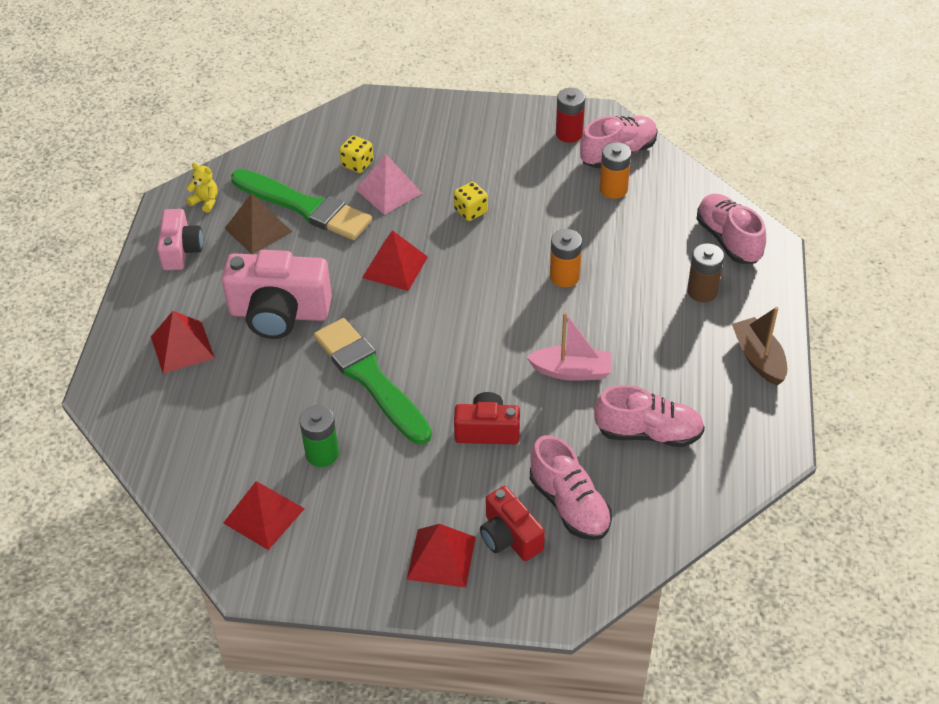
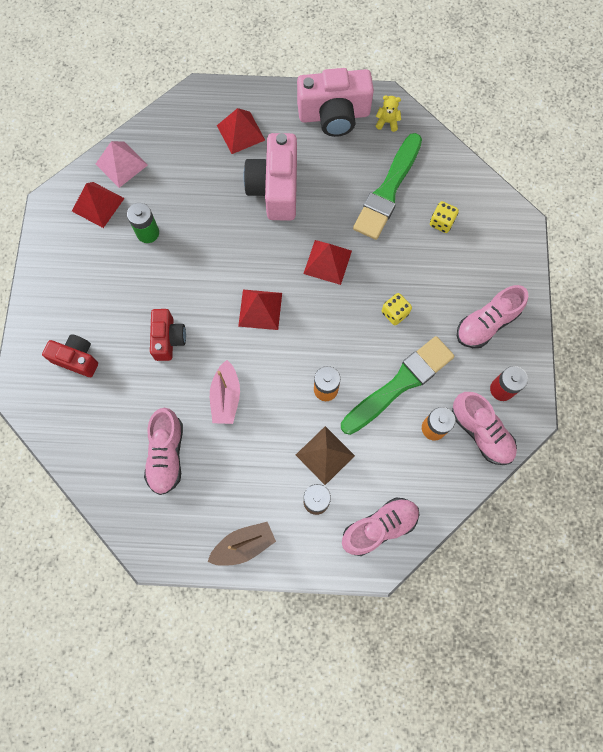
camera: 85 degrees right, 25 degrees up
(181, 250) = (334, 115): pink camera -> pink camera, size x1.69
(205, 201) = (387, 122): yellow teddy bear -> yellow teddy bear turned 105 degrees counterclockwise
(258, 230) = (360, 162): brown pyramid -> brown pyramid (325, 455)
(370, 378) = (215, 256): green brush -> green brush (400, 384)
(388, 191) = (412, 249): pink pyramid -> pink pyramid (121, 164)
(441, 557) = (61, 316): red pyramid -> red pyramid (260, 309)
(509, 537) = (76, 359): red camera -> red camera turned 60 degrees clockwise
(569, 505) = (102, 398): pink shoe -> pink shoe (486, 323)

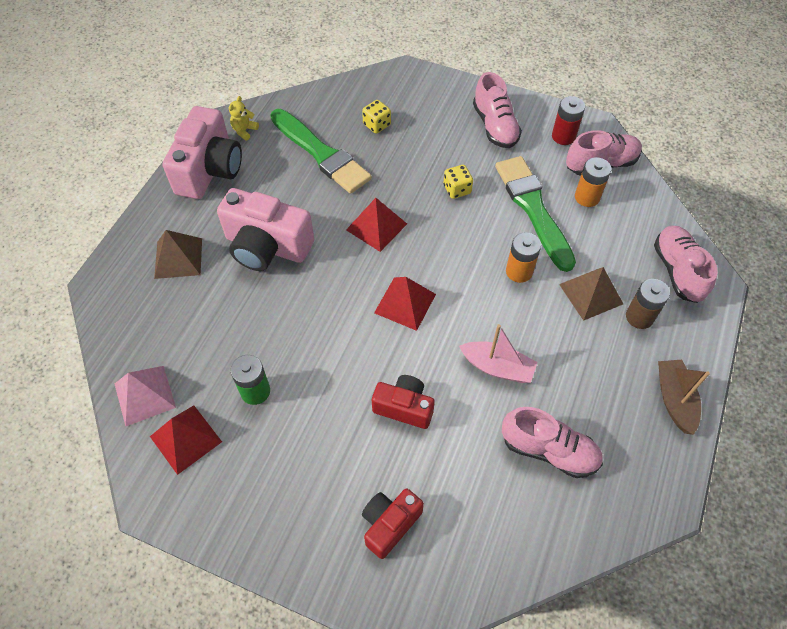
camera: 70 degrees left, 15 degrees down
(240, 132) = (178, 258): red pyramid -> brown pyramid

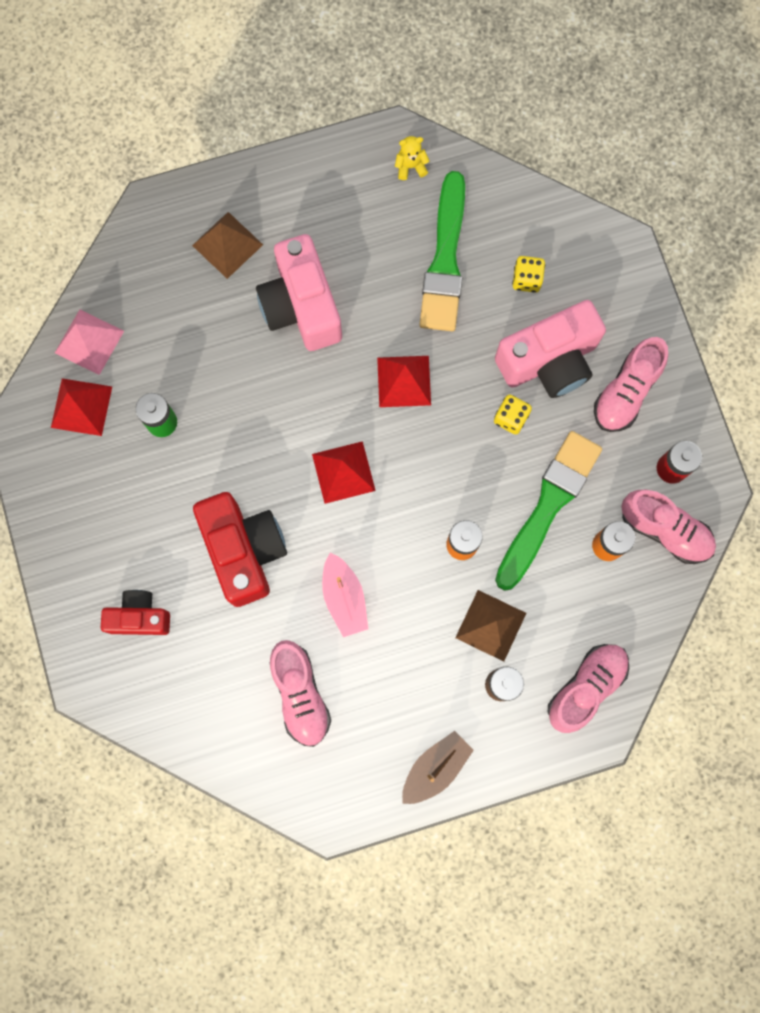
camera: 50 degrees right, 20 degrees up
(209, 170) = (339, 180): pink camera -> pink camera (549, 361)
(404, 407) = (244, 550): red camera -> red camera, size x1.69

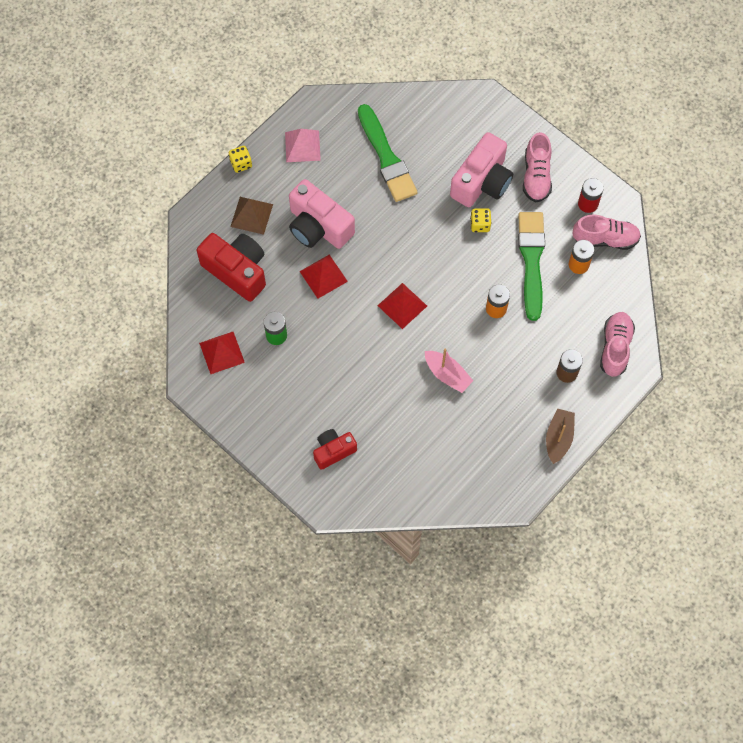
camera: 30 degrees left, 10 degrees down
(89, 341) = (202, 313): pink pyramid -> pink pyramid (302, 146)
(244, 550) = (372, 380): red camera -> red camera (237, 271)
(300, 694) = (456, 441): pink shoe -> none
(404, 381) = (405, 237): red pyramid -> red pyramid (323, 276)
(410, 166) = (333, 116): yellow teddy bear -> none
(490, 625) = (540, 343): brown pyramid -> none
(526, 280) = (440, 144): yellow dice -> yellow dice (241, 163)

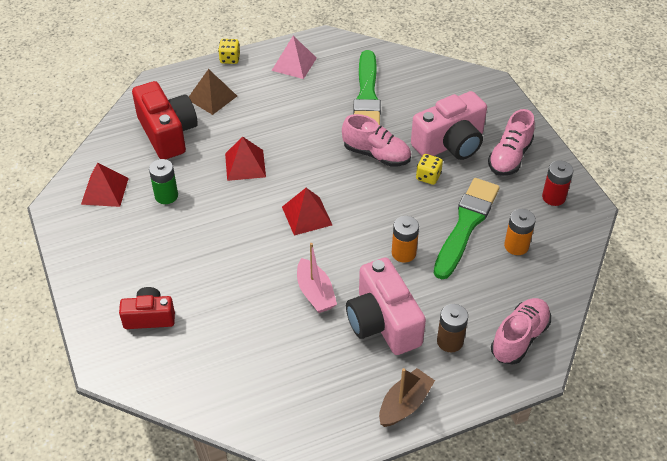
camera: 25 degrees right, 20 degrees down
(318, 227) = (267, 126): pink camera -> pink camera (383, 322)
(605, 239) = (557, 234): pink shoe -> pink shoe (376, 154)

